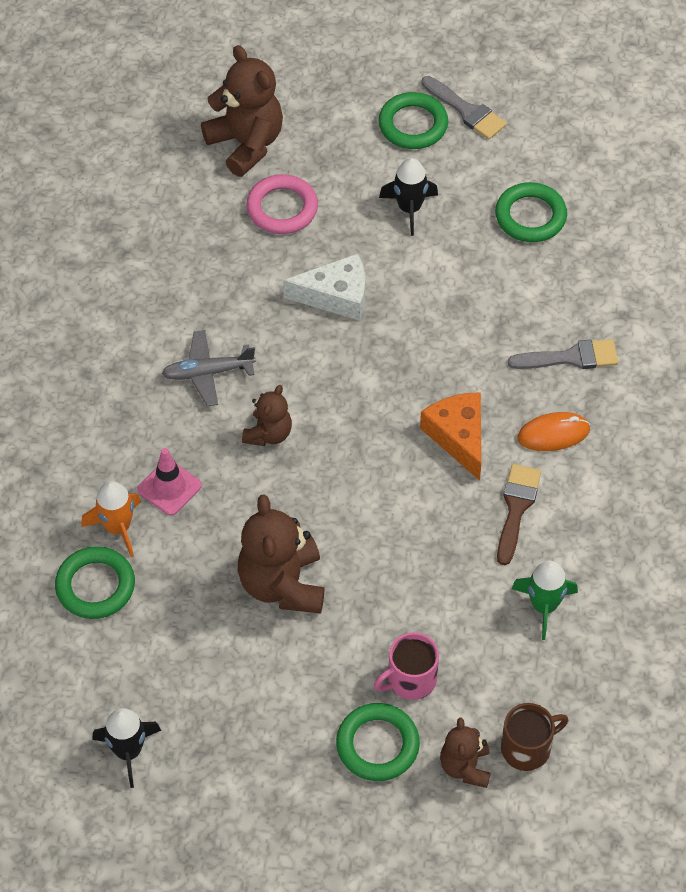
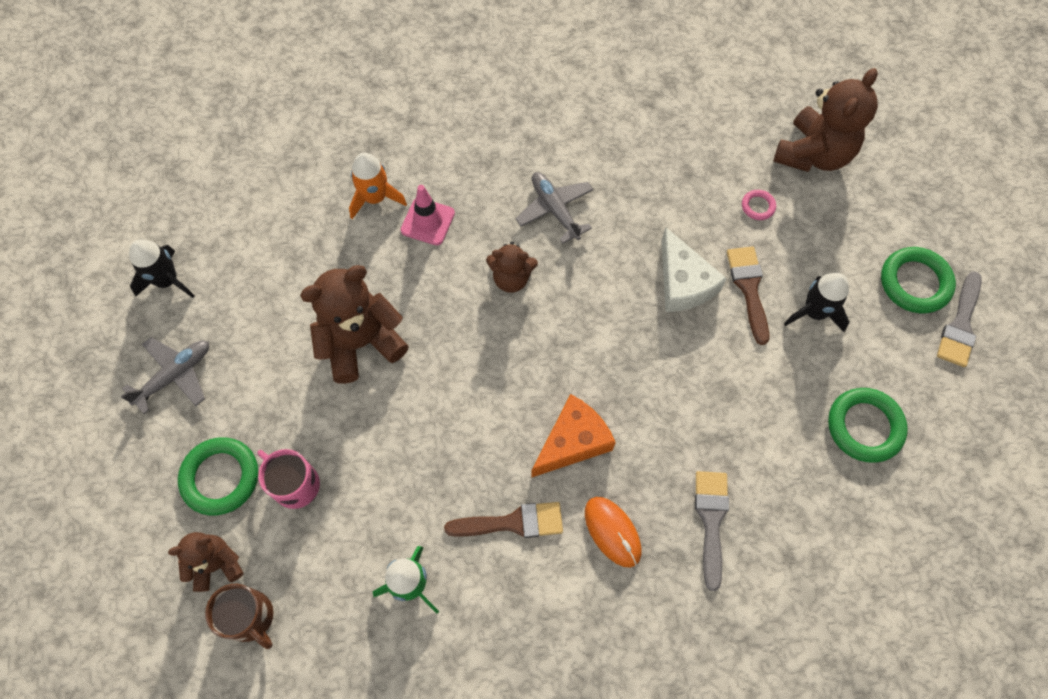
camera: 70 degrees right, 10 degrees up
(95, 586) = (314, 202): green ring -> none
(246, 765) = (175, 375): none -> grey plane
(282, 208) = (758, 206): pink ring -> pink ring, size x0.49
(364, 248) = (748, 288): none -> brown brush
(570, 357) = (711, 520): grey brush -> grey brush turned 150 degrees counterclockwise

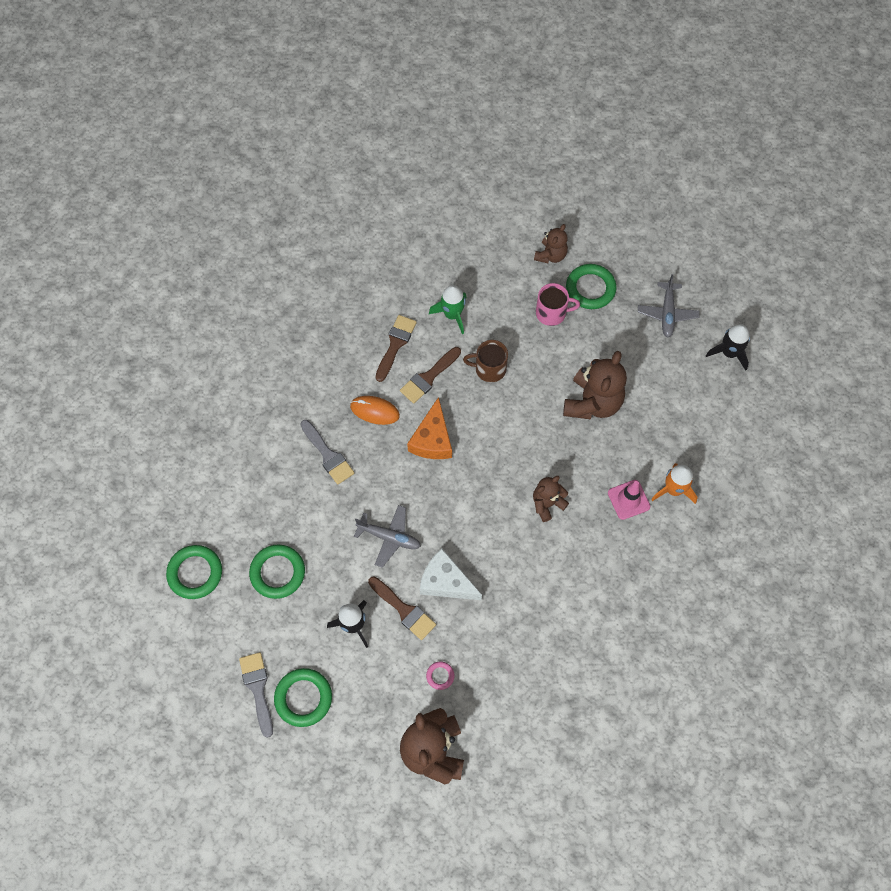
camera: 140 degrees right, 0 degrees up
(250, 617) = (512, 248): brown mug -> brown mug (489, 369)
(516, 602) = (395, 344): none -> brown brush
(555, 209) = (562, 569): grey plane -> grey plane (389, 537)
(966, 499) = (195, 573): none -> green ring

